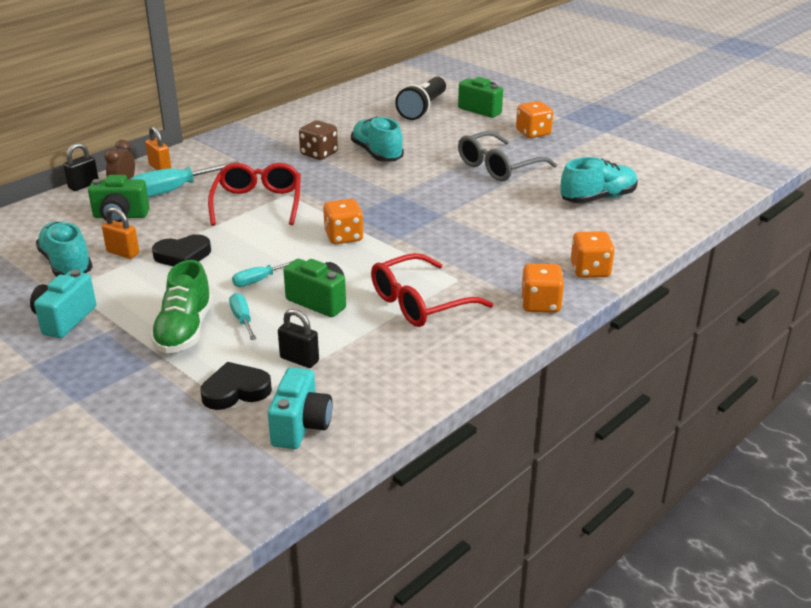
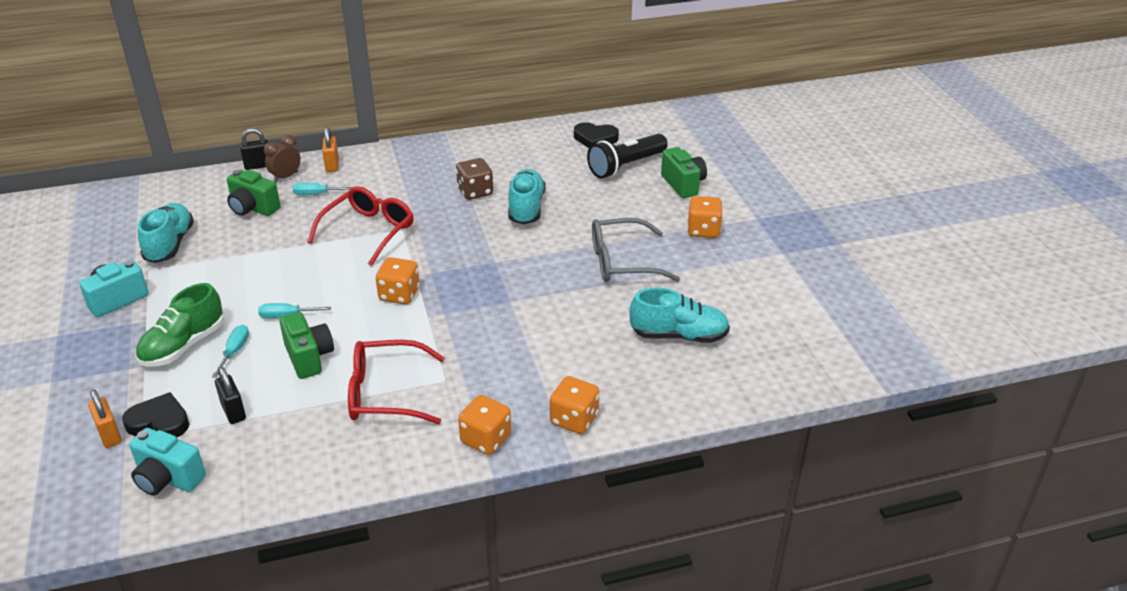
camera: 30 degrees right, 5 degrees up
(123, 253) = (218, 248): orange padlock -> orange padlock (110, 435)
(172, 191) = (317, 194): turquoise screwdriver -> turquoise screwdriver, size x0.55
(183, 255) = (257, 267): black heart -> black heart (595, 139)
(301, 426) = (168, 479): turquoise camera -> turquoise camera turned 75 degrees clockwise

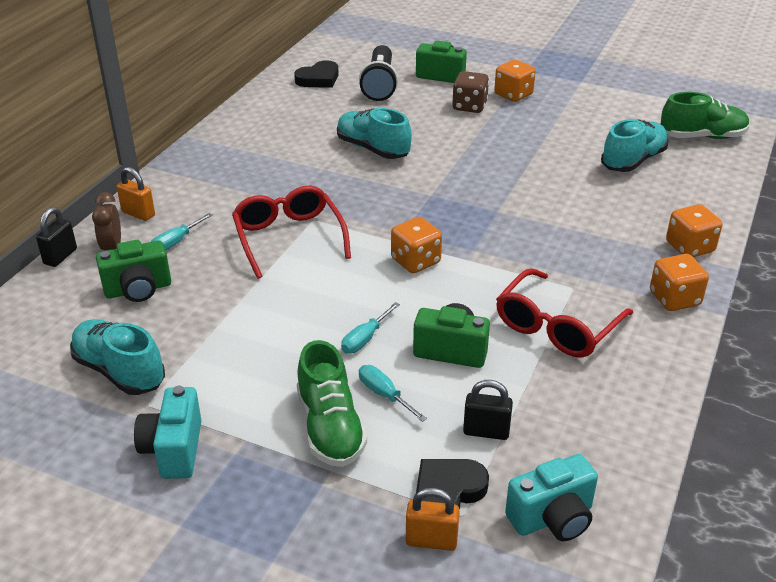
camera: 50 degrees left, 0 degrees up
(475, 192) = (310, 161): brown dice -> brown dice (469, 106)
(623, 262) = (510, 141): grey glasses -> none
(779, 358) = (702, 137): none -> green shoe

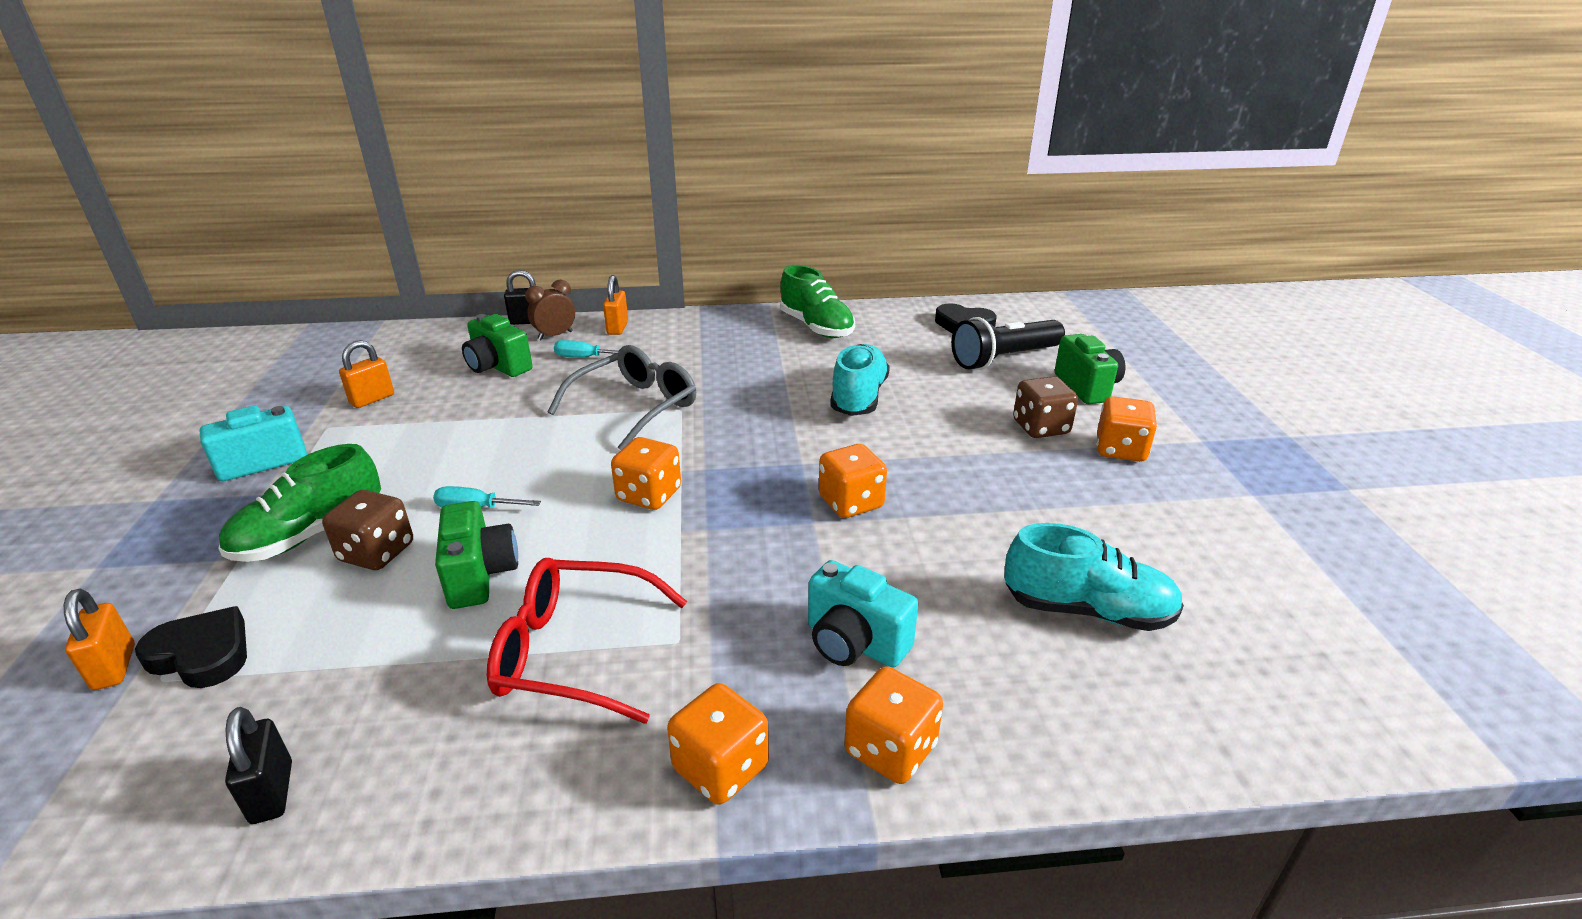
camera: 60 degrees right, 5 degrees down
(119, 371) = (372, 399): turquoise shoe -> orange padlock
(289, 239) = (634, 407): red glasses -> grey glasses
(384, 395) = (377, 553): turquoise screwdriver -> brown dice
(486, 431) = (322, 652): black padlock -> black padlock (272, 792)
(489, 192) = (851, 502): none -> orange dice
(552, 518) = (148, 766): turquoise camera -> turquoise camera (854, 643)
(702, 137) = (1277, 674): green shoe -> green shoe (816, 327)

